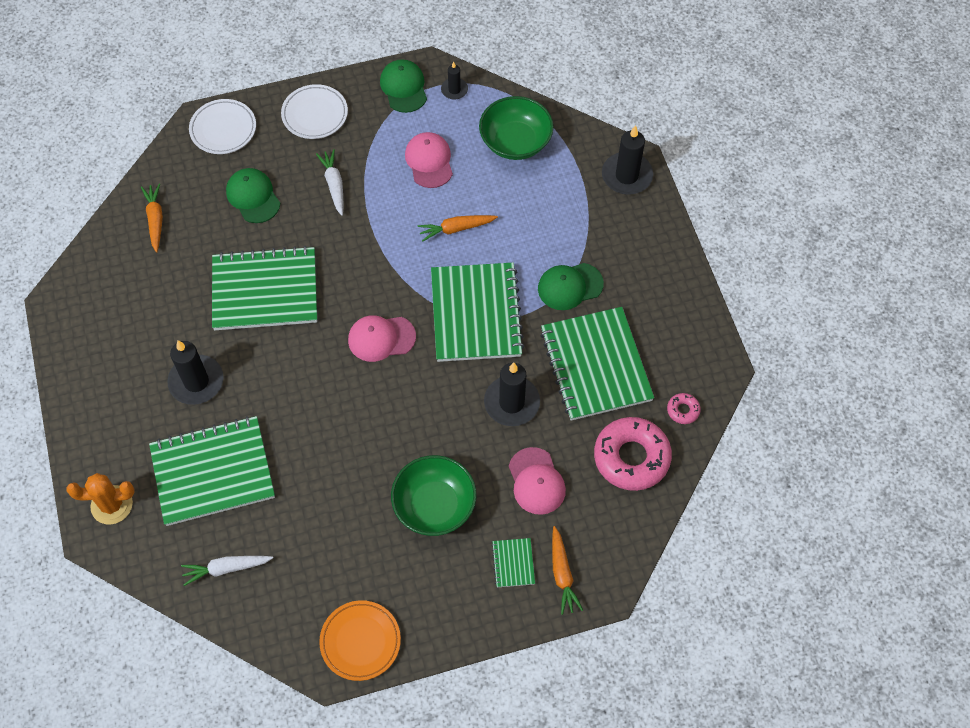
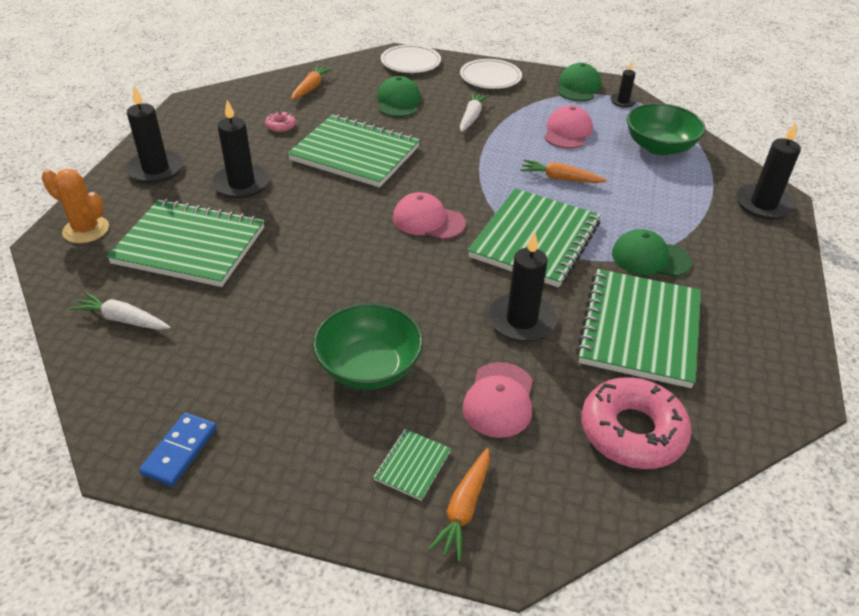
camera: 30 degrees right, 20 degrees down
(105, 406) = (156, 169): none -> black candle
(360, 641) = (179, 451): orange plate -> blue domino
(683, 410) = (727, 415): pink donut -> pink donut (280, 126)

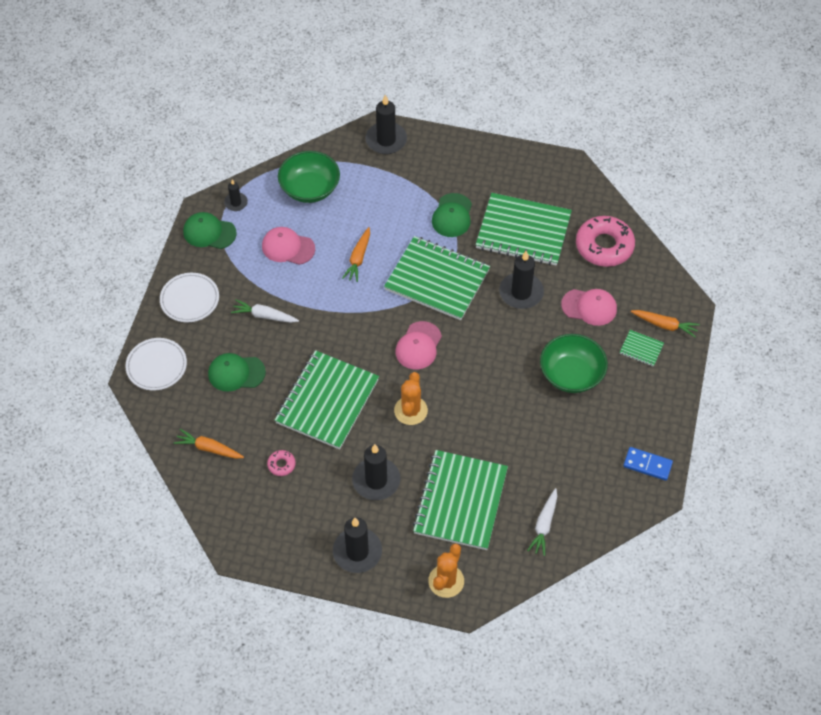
camera: 90 degrees left, 15 degrees up
(332, 211) = (411, 410): none -> orange cactus

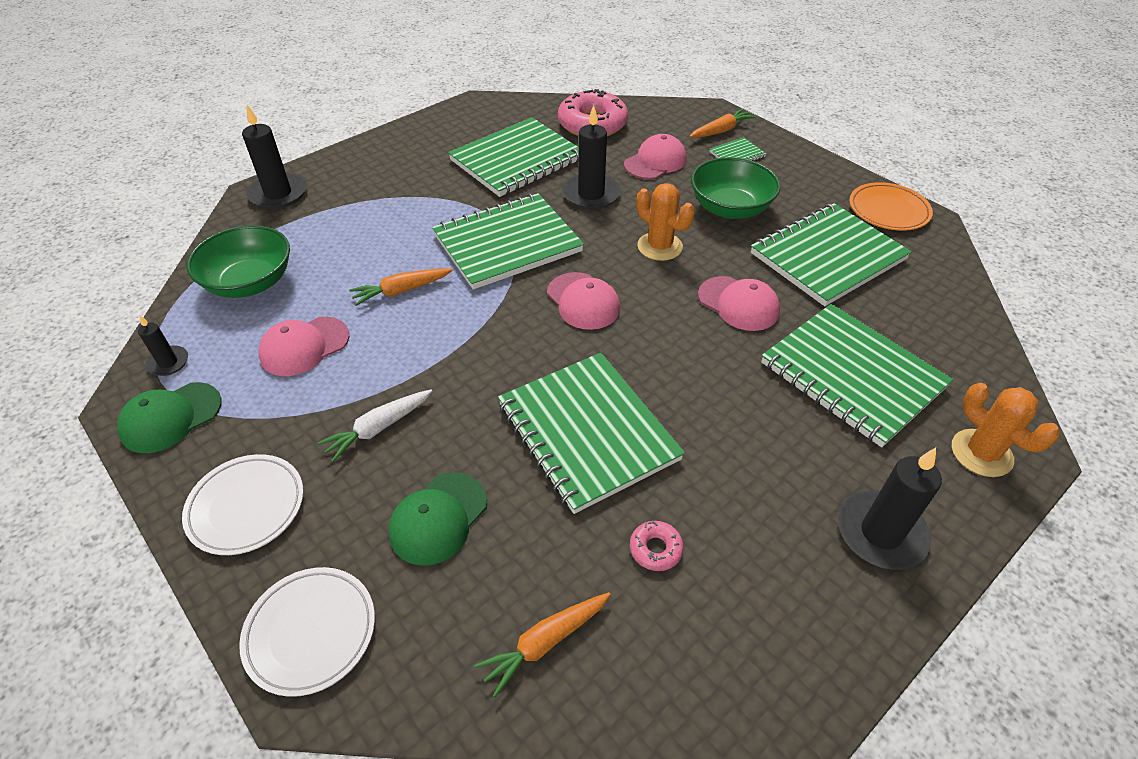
camera: 55 degrees left, 10 degrees down
(358, 258) = (402, 291): orange carrot -> orange carrot turned 105 degrees clockwise
(376, 480) = (763, 445): black candle -> none
(411, 410) = (674, 354): orange cactus -> orange cactus (659, 246)
(452, 215) = (438, 195): green cap -> none
(478, 421) = (738, 304): none -> pink cap
(544, 525) = (930, 319): white carrot -> none
(563, 449) = (827, 256): none -> green notebook
(647, 465) = (888, 210): blue domino -> orange plate

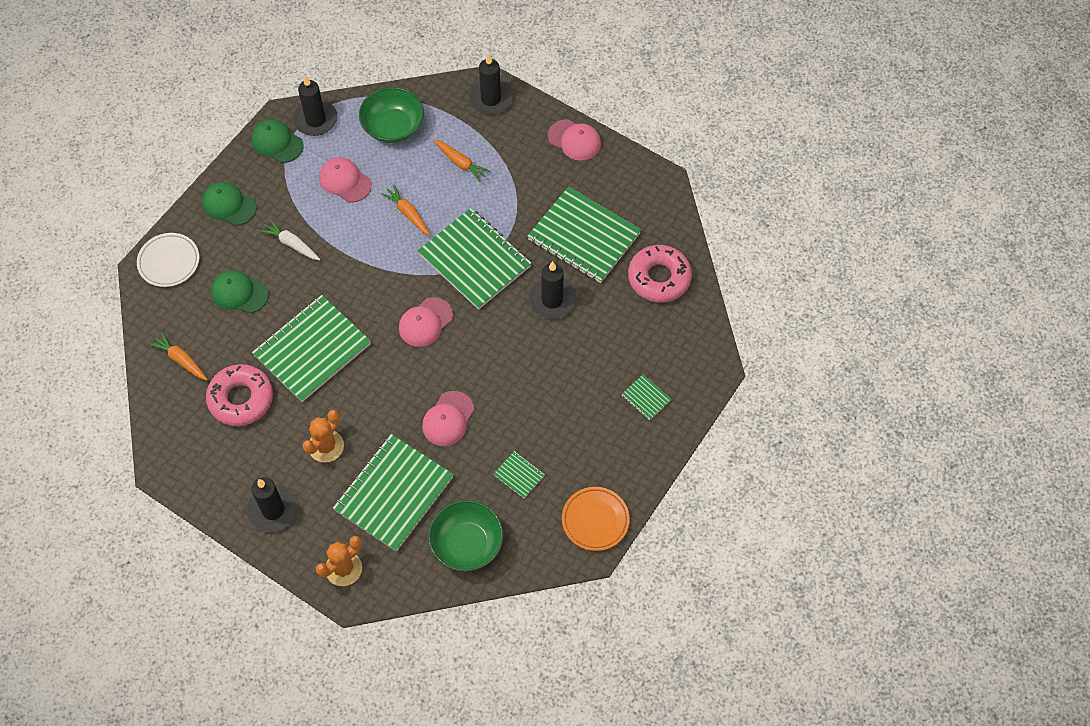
camera: 75 degrees right, 15 degrees up
(168, 363) = (315, 120): black candle -> black candle, size x1.82
(246, 507) = (229, 205): white plate -> green cap
(655, 162) = (613, 337): pink cap -> pink cap (574, 140)
(655, 549) = (241, 399): pink donut -> pink donut, size x2.28
(659, 246) = (499, 359): orange cactus -> orange cactus (326, 446)
(721, 131) = (681, 381): orange carrot -> orange carrot (460, 163)
(730, 208) = (563, 401): green bowl -> green bowl (467, 544)
(827, 256) = (519, 475): green notebook -> green notebook, size x0.42

